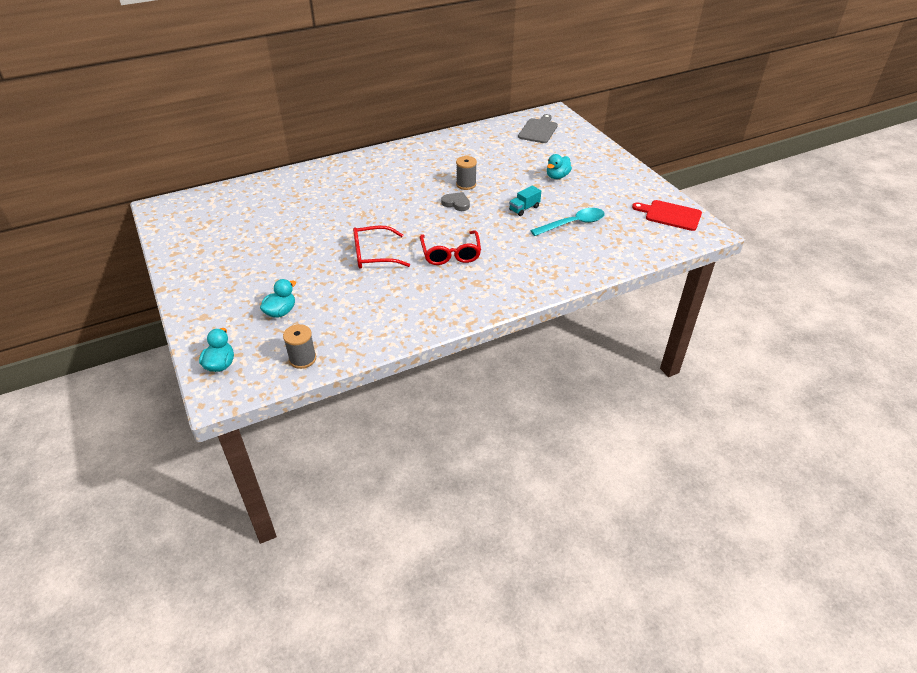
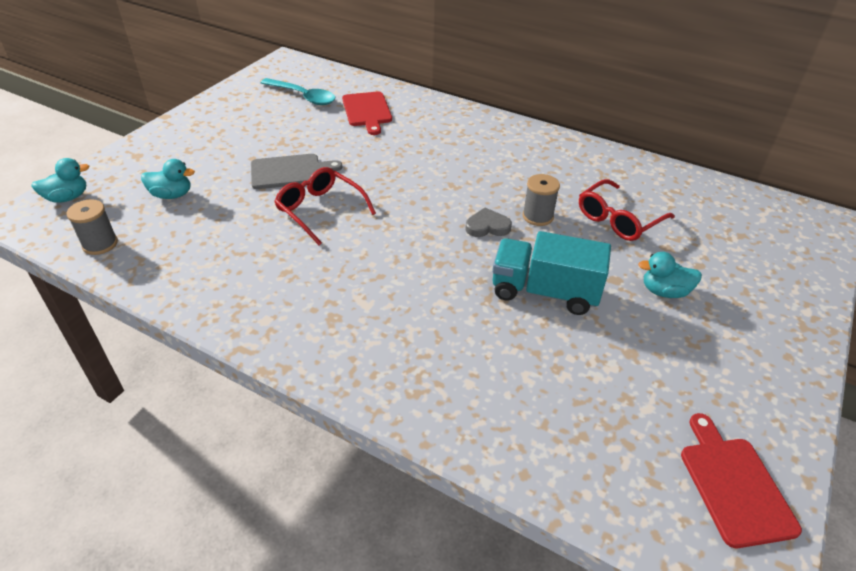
camera: 55 degrees right, 0 degrees up
(284, 198) = (367, 111): none -> red cutting board
(451, 254) = (374, 269): red glasses -> red glasses (618, 219)
(456, 203) = (487, 226): grey heart -> grey heart turned 90 degrees counterclockwise
(524, 208) = (544, 292): turquoise truck -> turquoise truck, size x1.97
(538, 130) = (754, 224): grey cutting board -> grey cutting board (290, 171)
(573, 224) = (563, 360): turquoise spoon -> turquoise spoon (303, 97)

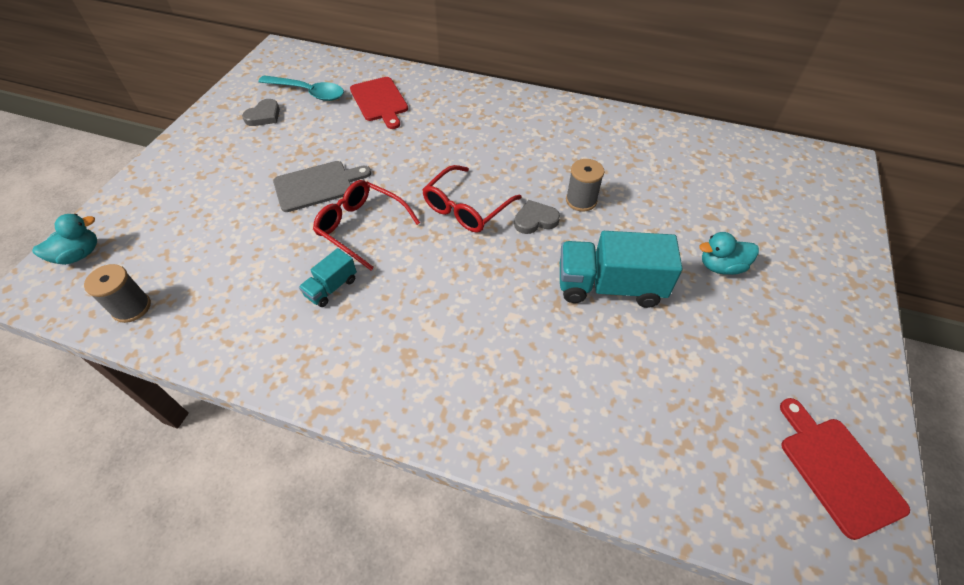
camera: 10 degrees left, 10 degrees up
(172, 195) = (197, 233): turquoise duck -> none
(257, 110) = (264, 116): none -> grey heart
(279, 254) = (331, 287): none -> turquoise truck
(618, 219) = (658, 192): red glasses -> red glasses (466, 208)

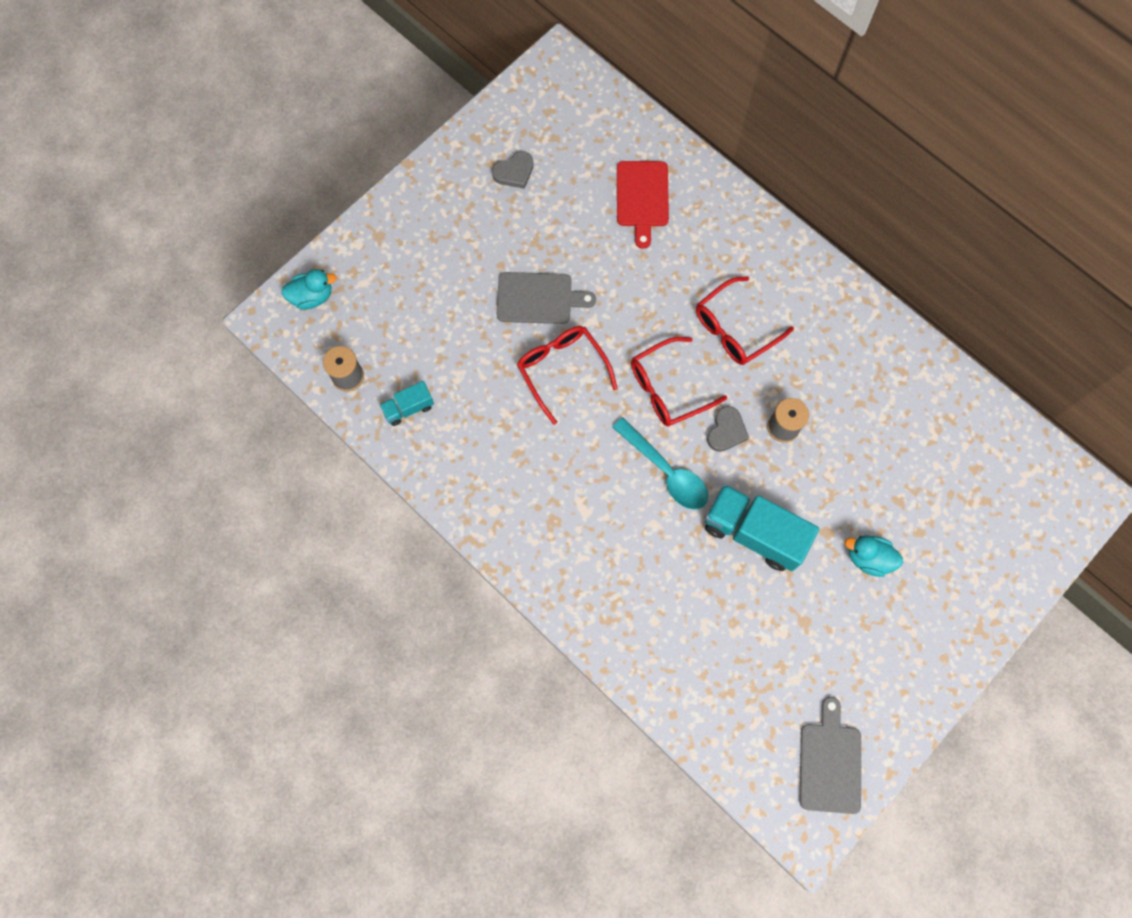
camera: 25 degrees right, 20 degrees up
(308, 92) = (571, 152): turquoise spoon -> turquoise spoon (666, 471)
(331, 287) = (514, 427): turquoise truck -> turquoise truck (408, 408)
(499, 152) = (734, 329): none -> red glasses
(535, 220) = (726, 431): grey heart -> grey heart turned 105 degrees clockwise
(837, 470) = (830, 763): red cutting board -> grey cutting board

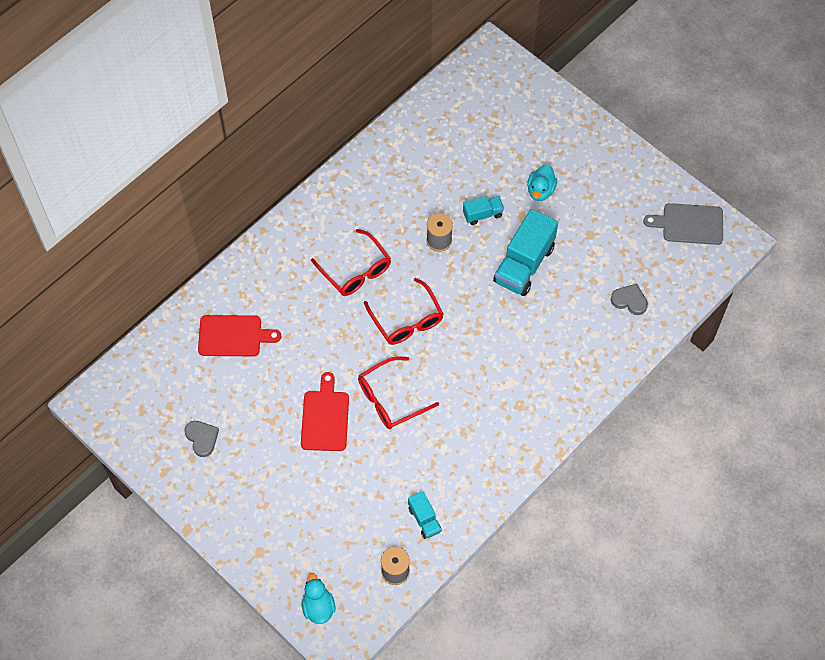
camera: 90 degrees left, 10 degrees down
(538, 298) = (325, 417): grey cutting board -> red cutting board
(666, 471) = (476, 323): turquoise spoon -> none
(726, 431) = (442, 280): grey heart -> grey heart (629, 301)
(826, 482) = (482, 214): none -> turquoise truck

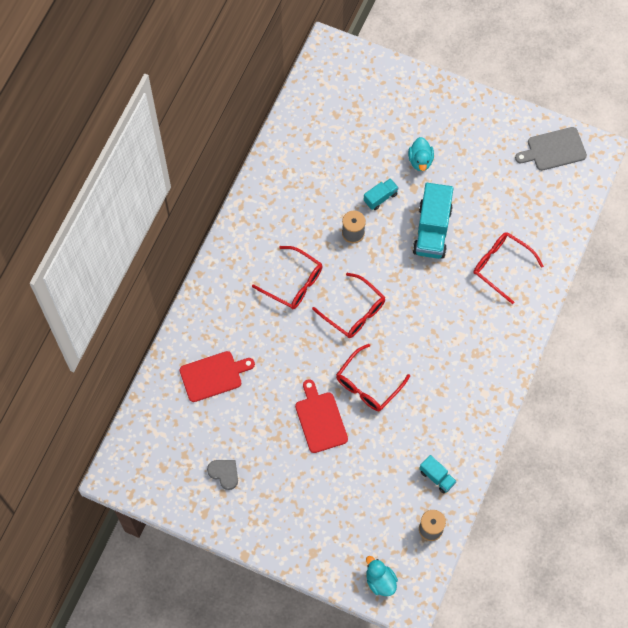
camera: 20 degrees left, 5 degrees up
(583, 325) = (501, 266): none -> red glasses
(629, 301) = (530, 233): grey heart -> none

